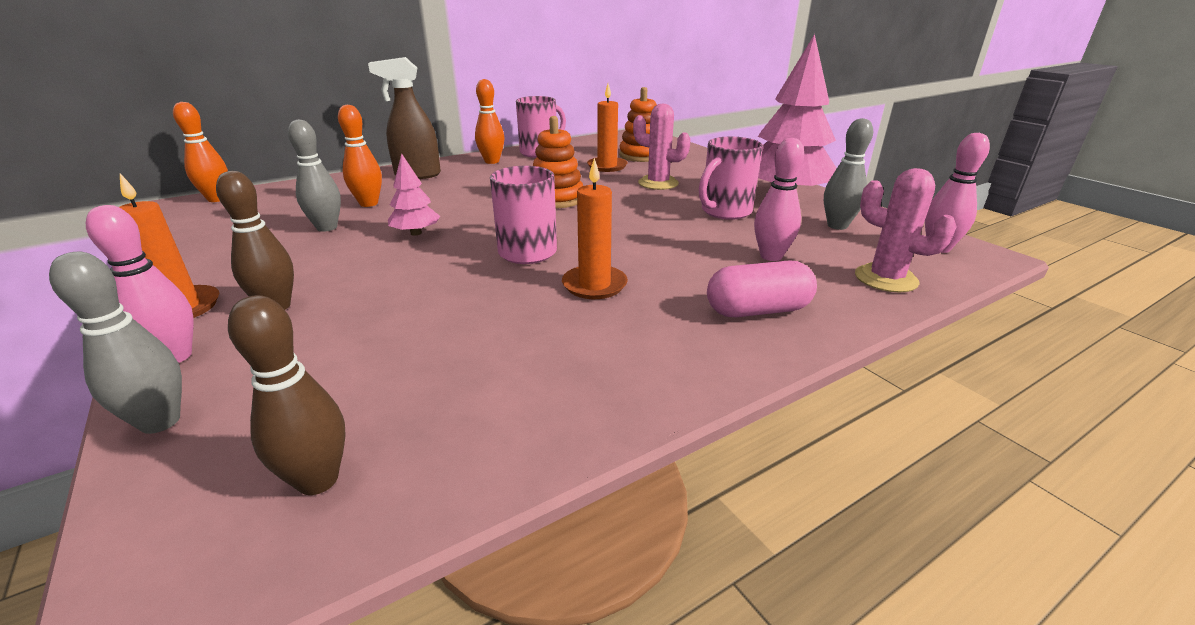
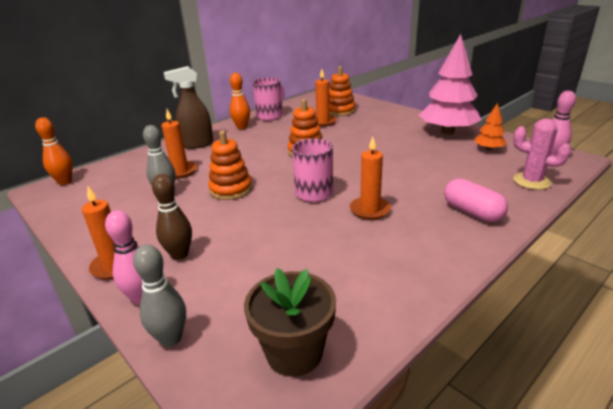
camera: 10 degrees left, 0 degrees up
(318, 480) = (294, 352): brown bowling pin -> brown flower pot
(369, 203) = (180, 171): orange bowling pin -> orange candle
(416, 233) = (231, 189): pink tree -> orange stacking toy
(658, 183) = (364, 131): pink cactus -> none
(724, 212) = (417, 148): pink mug -> none
(757, 310) = (472, 212): pink capsule -> pink capsule turned 75 degrees clockwise
(771, 256) = (461, 175): pink bowling pin -> none
(837, 226) = (488, 149): grey bowling pin -> orange tree

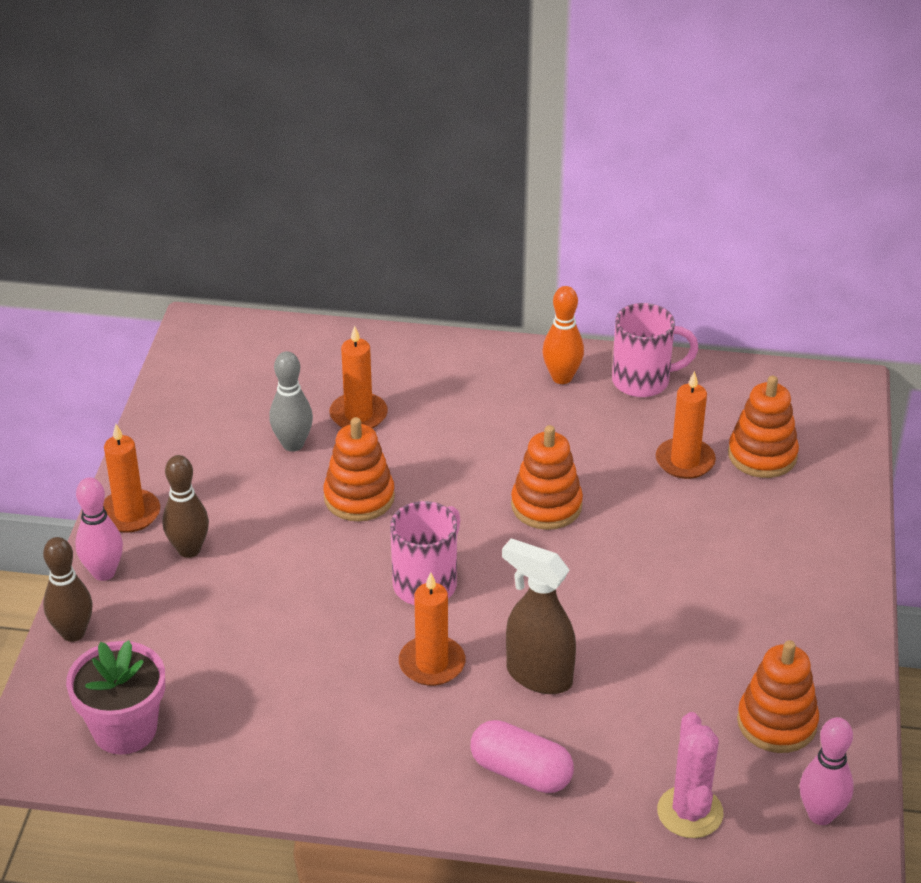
camera: 50 degrees right, 10 degrees up
(65, 182) = (233, 331): orange bowling pin -> none
(171, 338) = (73, 633): grey bowling pin -> brown bowling pin
(197, 144) = (451, 372): brown spray bottle -> brown spray bottle (538, 675)
(294, 352) = (125, 729): brown flower pot -> pink flower pot
(447, 132) = (806, 642): pink tree -> none
(472, 212) = (521, 772): pink capsule -> pink capsule turned 75 degrees counterclockwise
(488, 149) = (777, 722): orange tree -> orange stacking toy

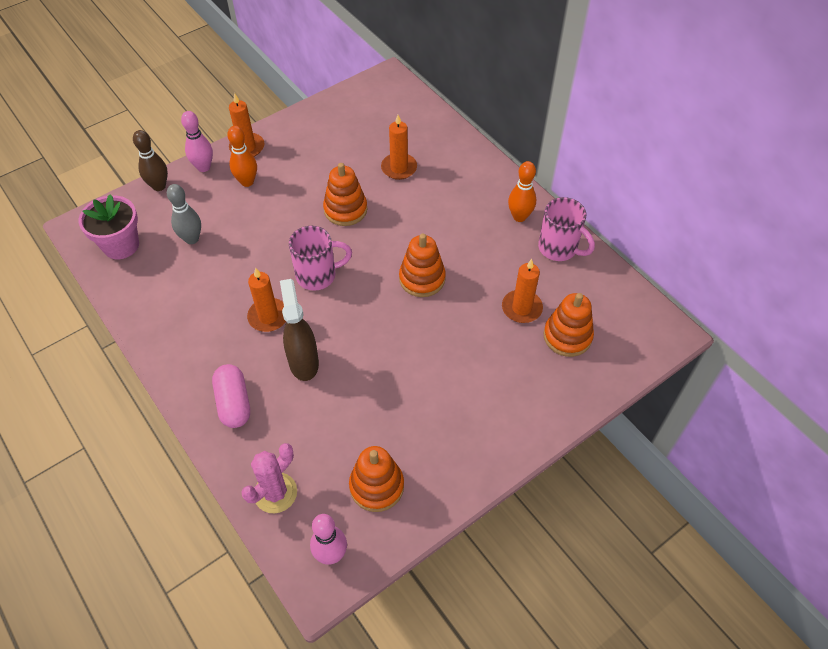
camera: 45 degrees right, 15 degrees up
(189, 550) = (247, 182): brown bowling pin -> orange bowling pin
(293, 444) = (352, 162): grey bowling pin -> grey bowling pin (192, 239)

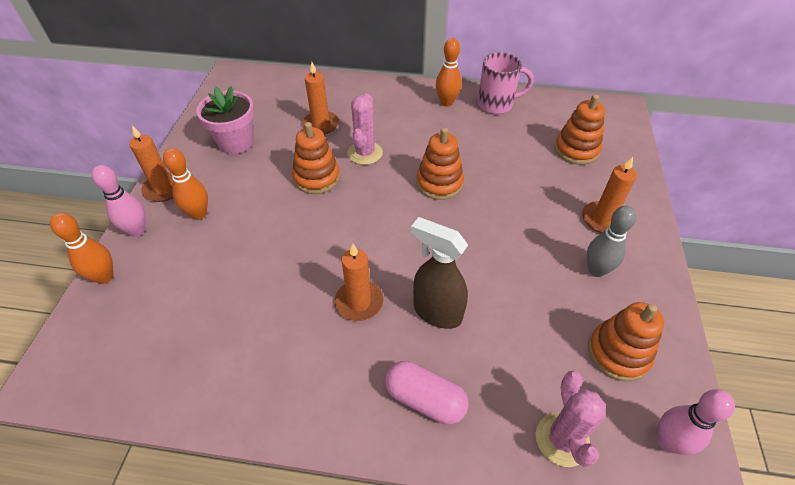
camera: 45 degrees left, 5 degrees down
(121, 245) = (123, 359): pink flower pot -> pink flower pot (236, 142)
(159, 186) = (104, 277): brown bowling pin -> orange bowling pin
(192, 239) = (200, 296): grey bowling pin -> grey bowling pin (596, 270)
(318, 275) = (358, 239): pink mug -> none
(401, 215) = (365, 153): none -> pink cactus
(521, 308) = (527, 154): orange candle -> orange candle (602, 219)

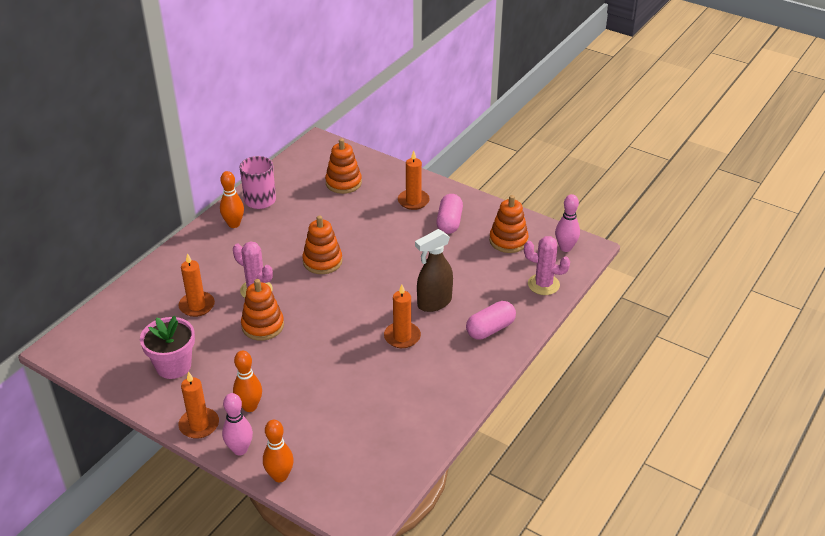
camera: 65 degrees left, 10 degrees down
(596, 270) = (449, 222): grey bowling pin -> pink capsule

